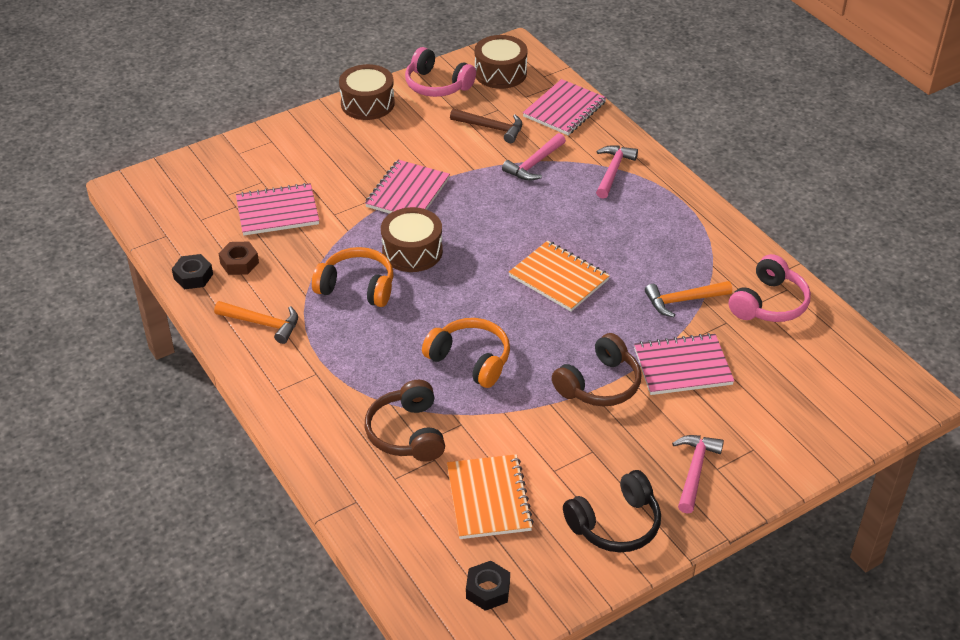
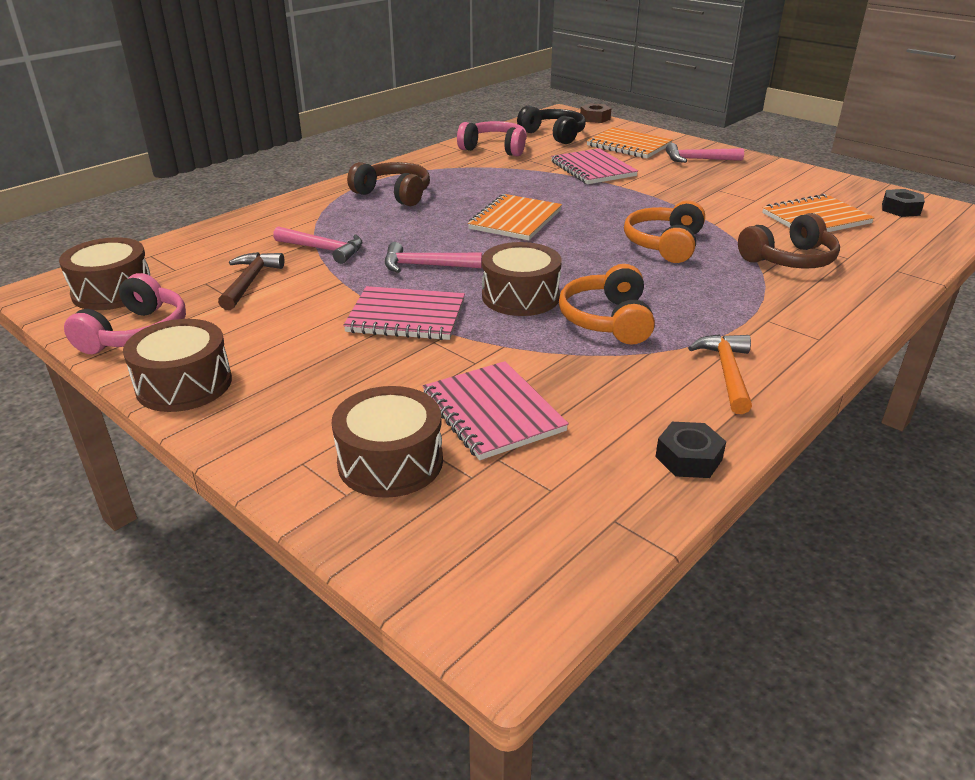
camera: 105 degrees left, 10 degrees down
(239, 263) = (627, 420): brown nut -> brown nut (595, 118)
(255, 169) = (390, 462): none -> brown drum
(564, 109) = (207, 244): pink notebook -> none
(599, 384) = (642, 193): brown headphones -> brown headphones (394, 194)
(613, 171) = (328, 212): pink hammer -> pink hammer (425, 266)
(615, 524) = (780, 177): black headphones -> black headphones (554, 135)
(683, 300) = (512, 173): orange hammer -> none
(761, 423) = (629, 145): none -> orange notebook

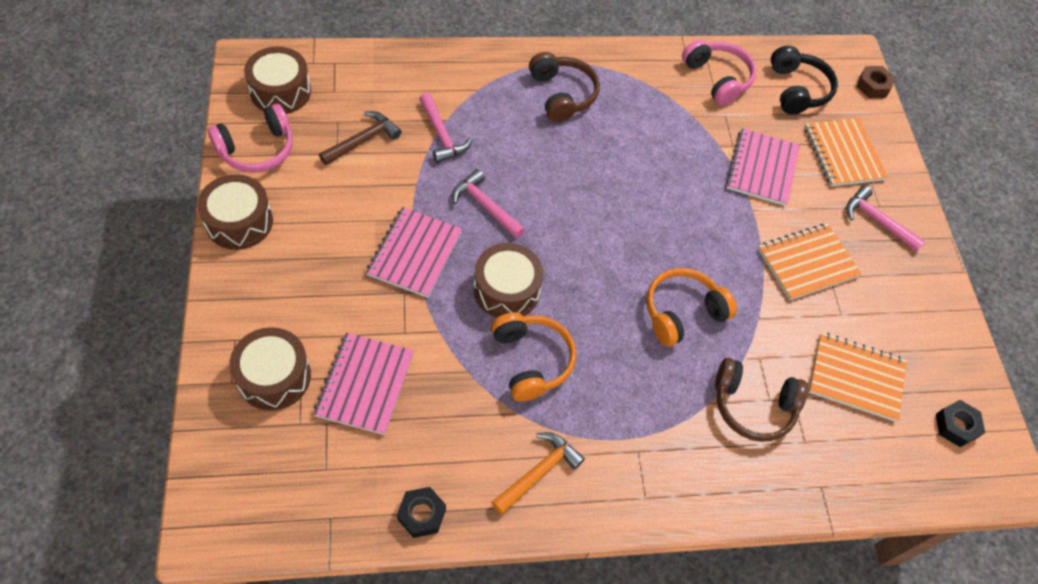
camera: 35 degrees right, 25 degrees up
(406, 316) = (415, 253): pink notebook -> pink notebook turned 60 degrees clockwise
(515, 220) = (611, 196): orange notebook -> orange notebook (807, 263)
(607, 320) = (531, 360): orange headphones -> orange headphones turned 120 degrees clockwise

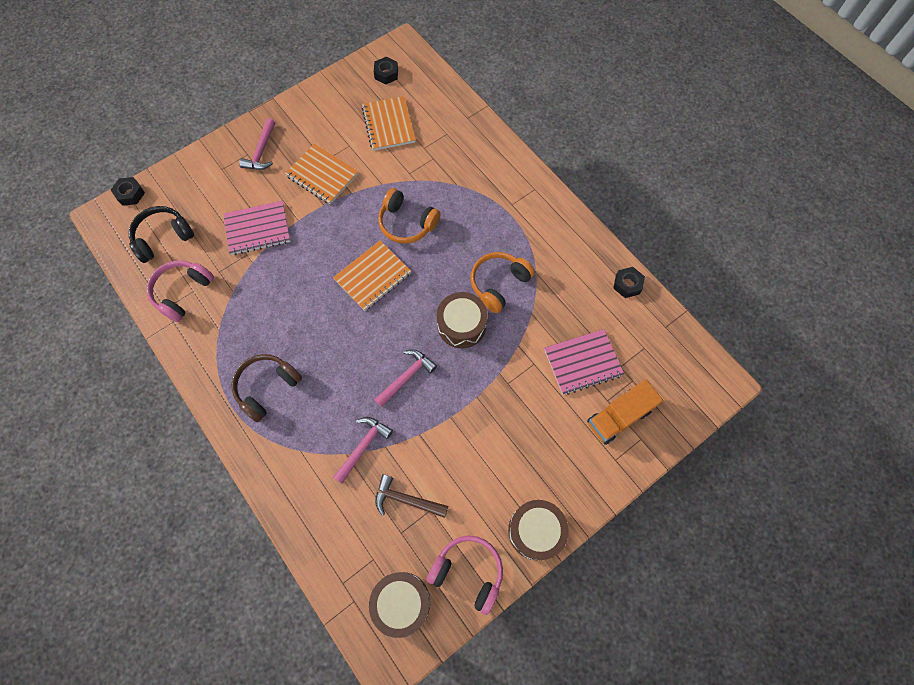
camera: 115 degrees left, 10 degrees up
(274, 377) = (618, 417): brown drum -> orange truck
(415, 253) = (475, 396): pink notebook -> none
(485, 206) = (406, 377): pink hammer -> pink hammer turned 150 degrees counterclockwise
(538, 472) = (561, 243): orange hammer -> none
(753, 406) = (443, 164): brown headphones -> none
(843, 154) = (212, 188): orange notebook -> orange notebook (372, 276)
(873, 86) = (130, 194): brown nut -> black nut

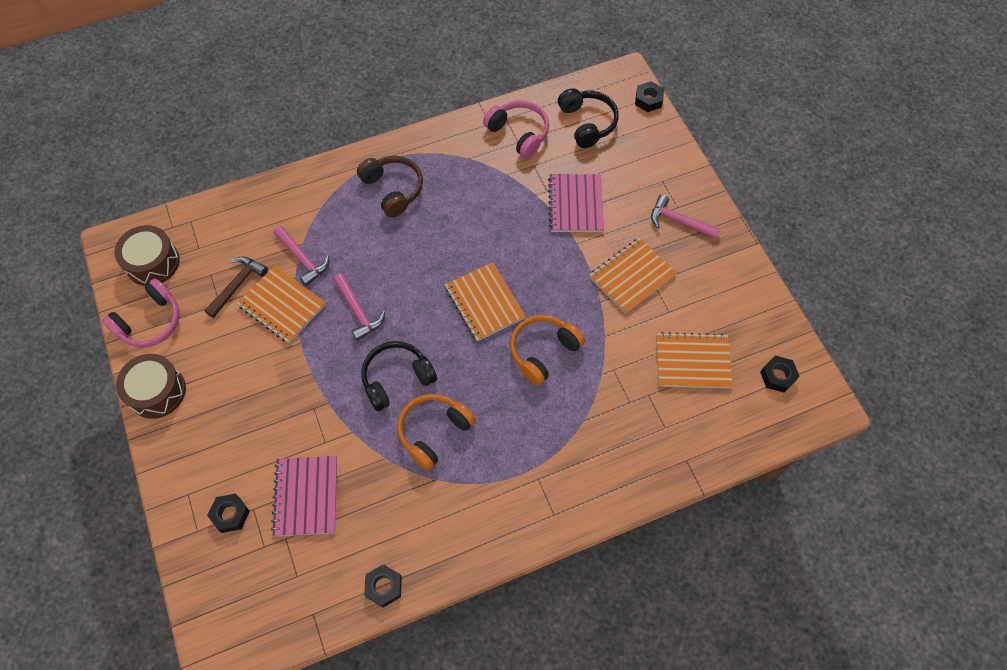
camera: 105 degrees right, 5 degrees down
(417, 447) = (282, 305): none -> orange notebook
(461, 325) = (397, 379): brown drum -> black headphones
(499, 284) = (434, 432): orange headphones -> orange headphones turned 105 degrees counterclockwise
(618, 417) = (230, 514): orange truck -> black nut

